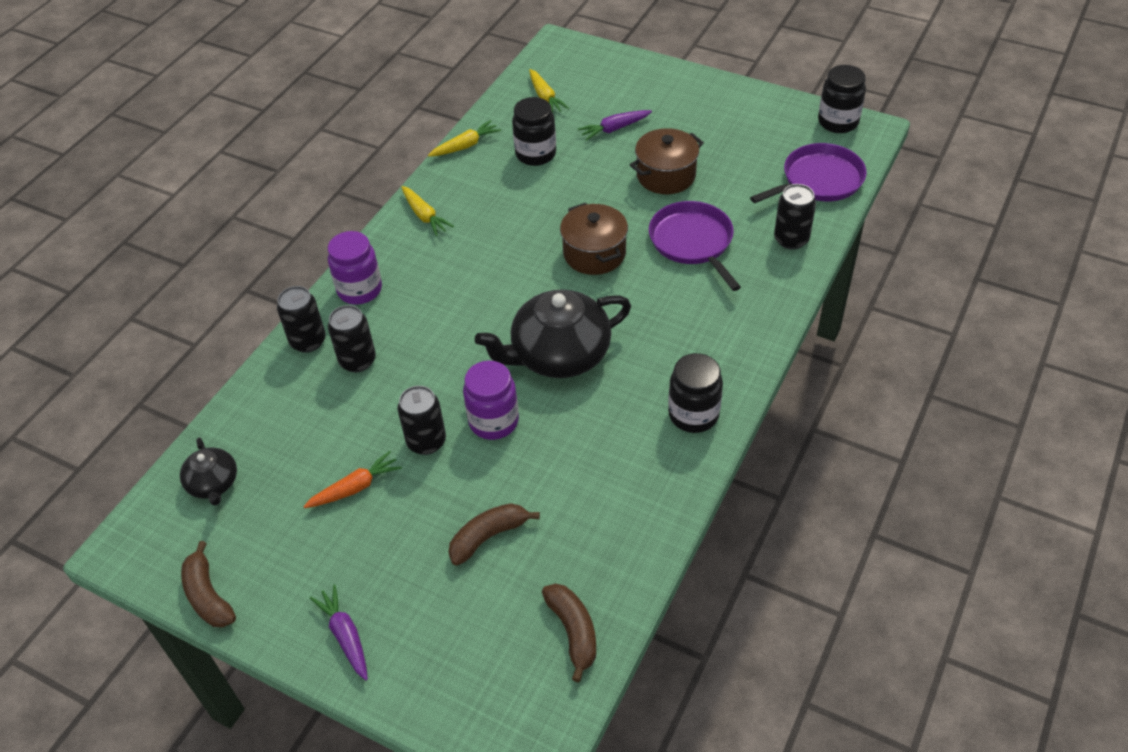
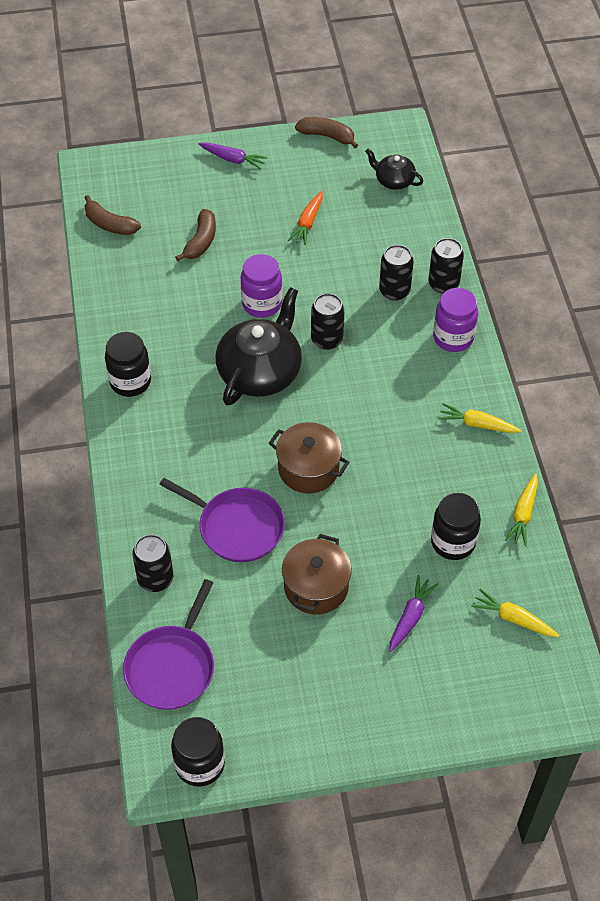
camera: 140 degrees right, 5 degrees up
(426, 441) = (292, 269): black can -> black can (327, 339)

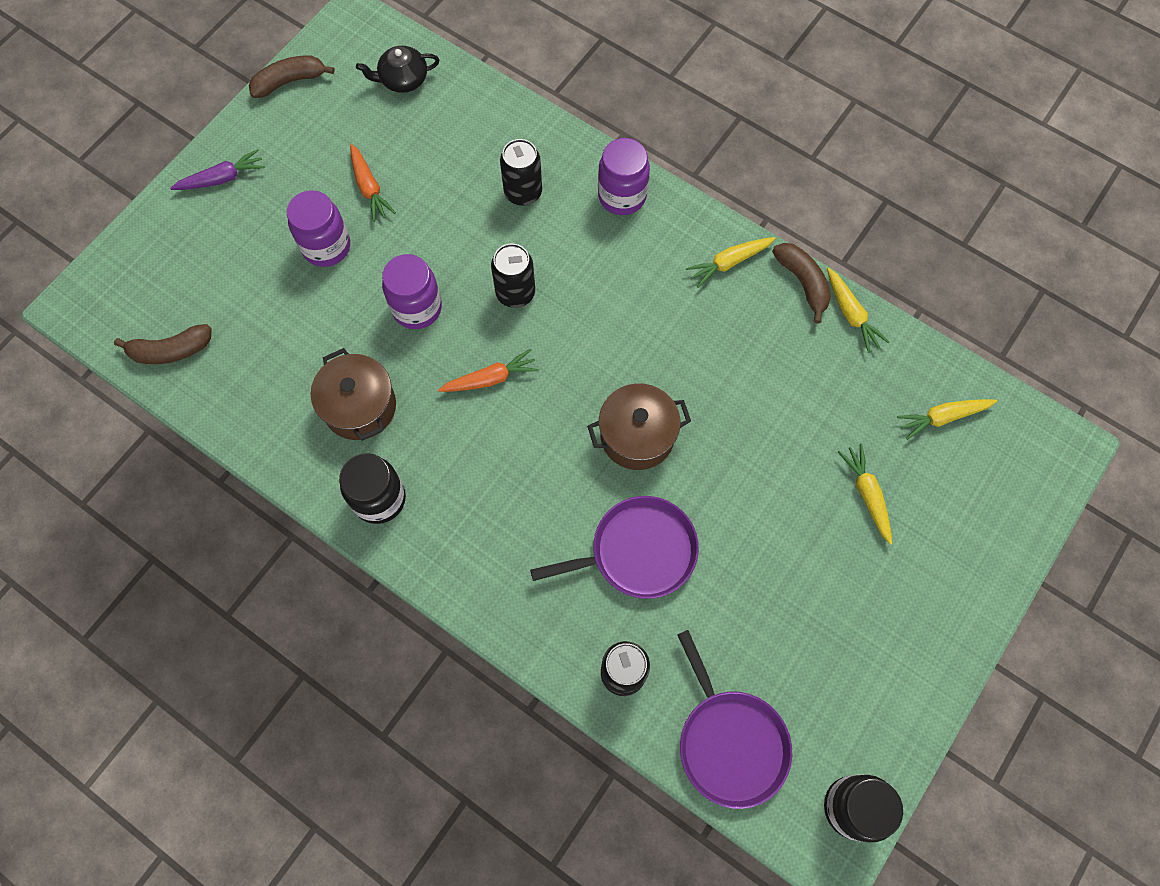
camera: 45 degrees left, 15 degrees up
(201, 241) = (286, 292): brown banana -> brown banana (803, 283)
(249, 235) = (326, 247): none -> purple jar
(260, 372) = (491, 378): black teapot -> orange carrot
(316, 587) = (764, 543): brown pot -> brown pot (360, 406)
(410, 617) = (866, 494): purple carrot -> yellow carrot
(443, 284) = (558, 150): black can -> none
(453, 542) = (826, 392): black jar -> none

